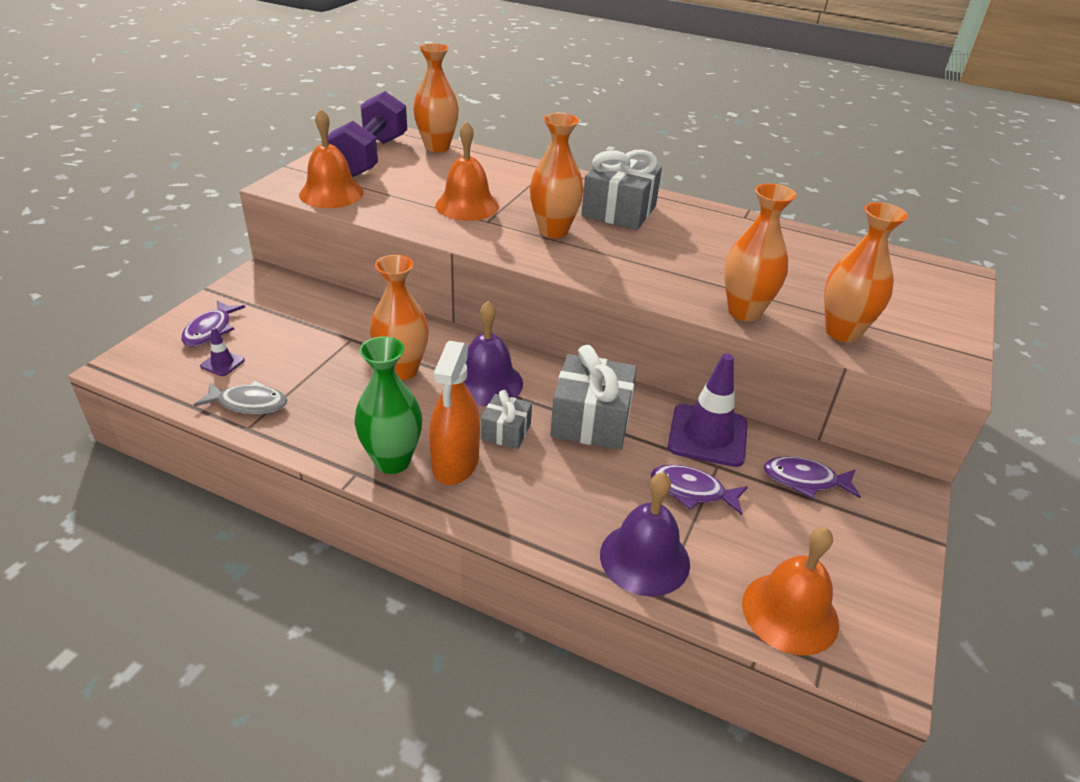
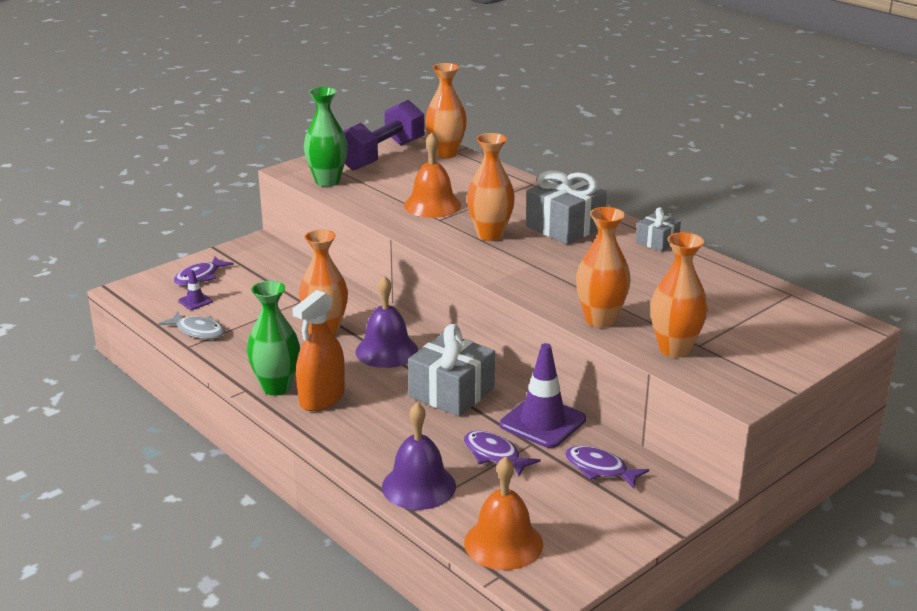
camera: 25 degrees right, 10 degrees down
(331, 193) = (327, 181): orange bell -> green vase
(506, 432) = (376, 386): grey gift -> grey gift (657, 242)

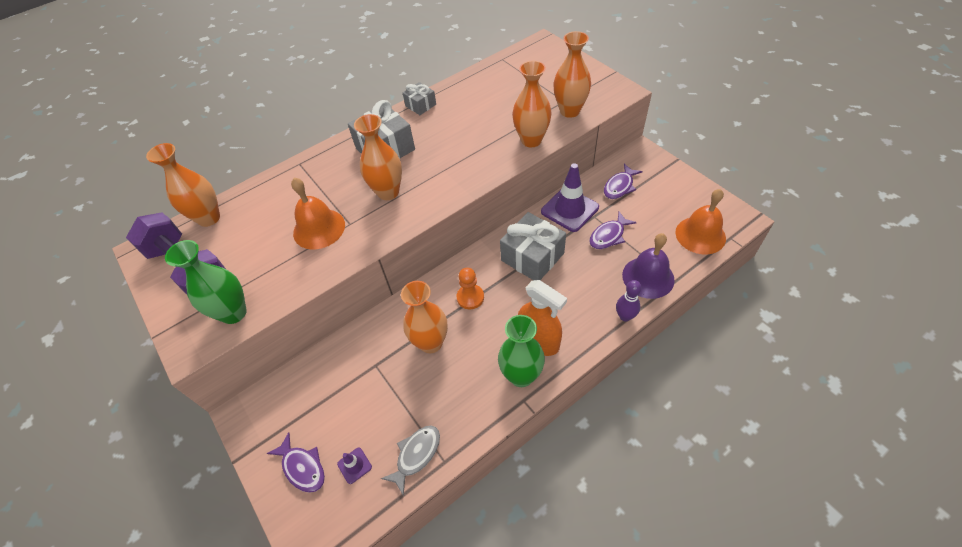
camera: 80 degrees left, 25 degrees up
(353, 463) = (625, 316): none -> purple bowling pin
(386, 351) = (470, 297): purple bell -> orange pawn

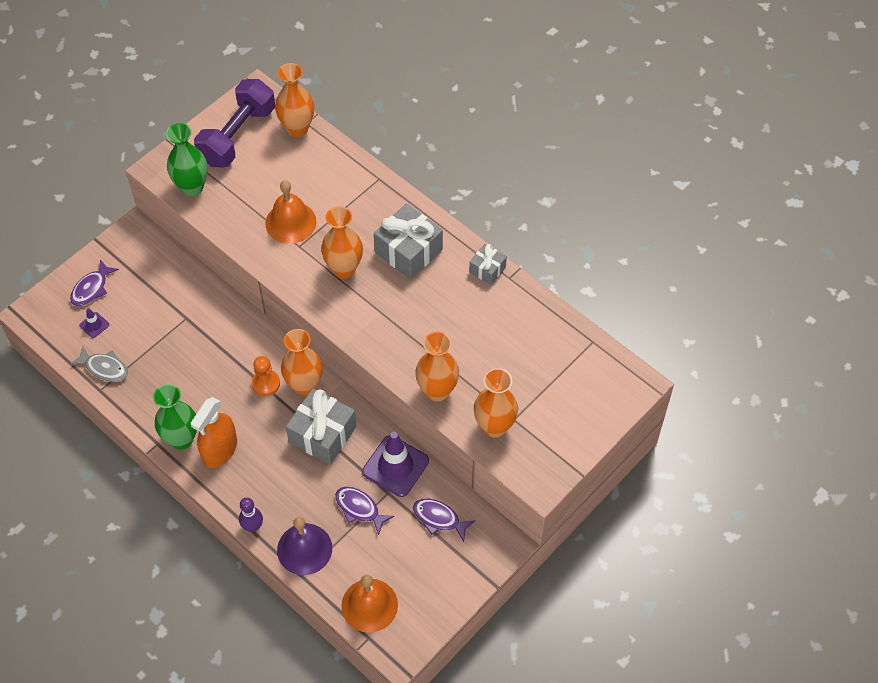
camera: 75 degrees right, 5 degrees up
(431, 343) = (212, 358): orange vase -> orange vase (304, 385)

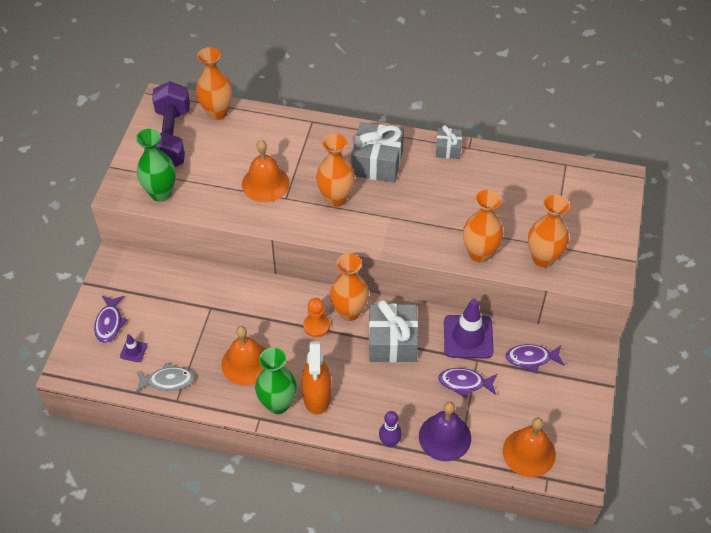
camera: 30 degrees left, 5 degrees down
(181, 386) = (246, 363): none -> orange bell

